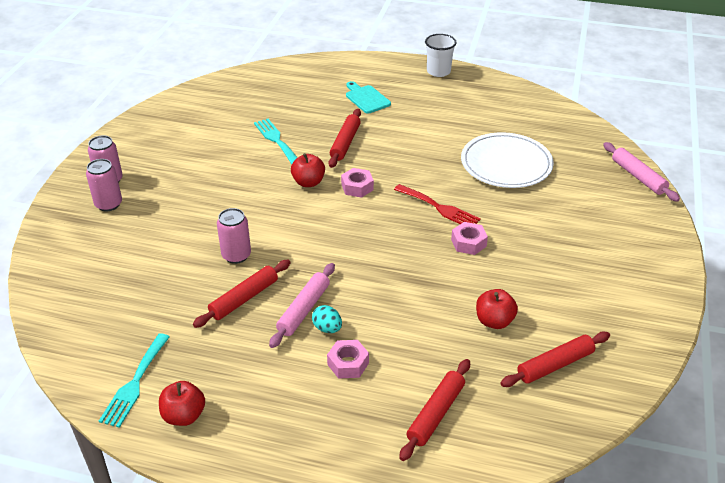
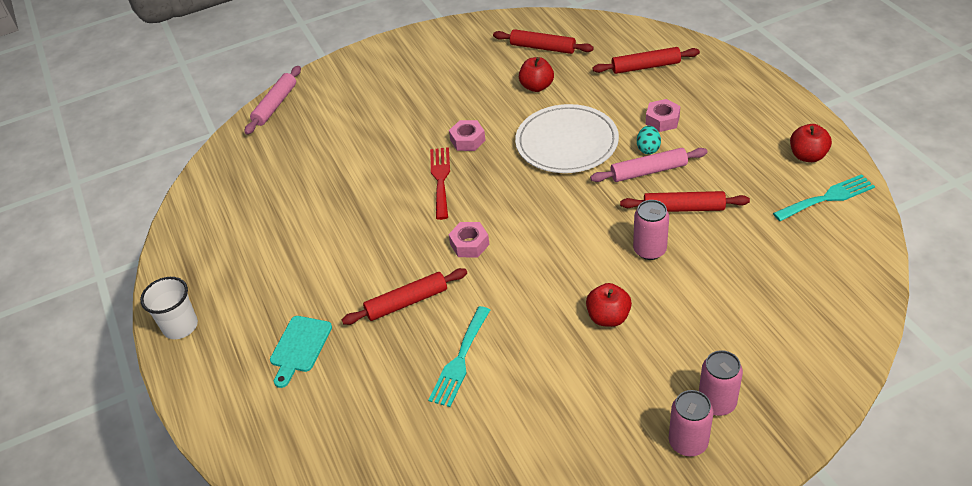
camera: 125 degrees left, 5 degrees up
(308, 182) = (501, 281): red apple -> red apple (608, 317)
(506, 164) = (330, 179): white plate -> white plate (566, 142)

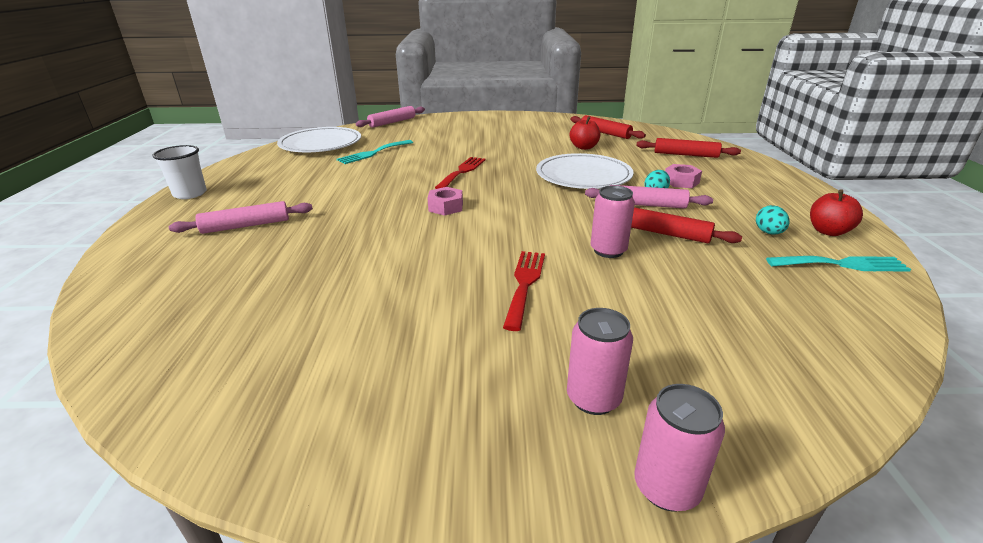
camera: 20 degrees right, 15 degrees down
(231, 183) = (321, 144): none -> white plate
(300, 347) = (246, 226): turquoise cutting board -> pink rolling pin
(407, 302) = (357, 224): red rolling pin -> none
(460, 360) = (354, 271): turquoise fork -> turquoise fork (373, 153)
(467, 140) = (504, 159): pink nut -> none
(608, 317) = (524, 284): red apple -> red fork
(688, 442) = (524, 427): pink can -> pink can (666, 487)
(763, 175) = (768, 233): none -> turquoise egg

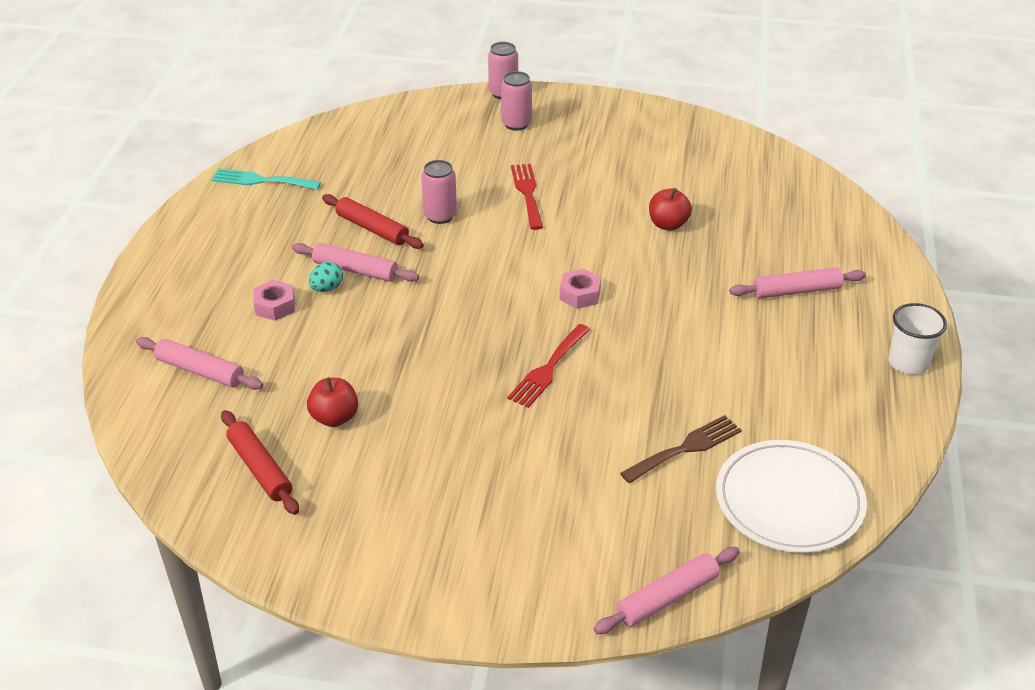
camera: 170 degrees left, 10 degrees up
(373, 153) = (686, 448): turquoise fork -> brown fork
(524, 284) = (527, 193): red fork -> red fork turned 150 degrees clockwise
(583, 176) = (387, 336): white plate -> none
(685, 155) = (200, 371): red rolling pin -> pink rolling pin
(768, 233) = (276, 218): turquoise egg -> none
(828, 231) = (220, 213): red apple -> red apple (668, 224)

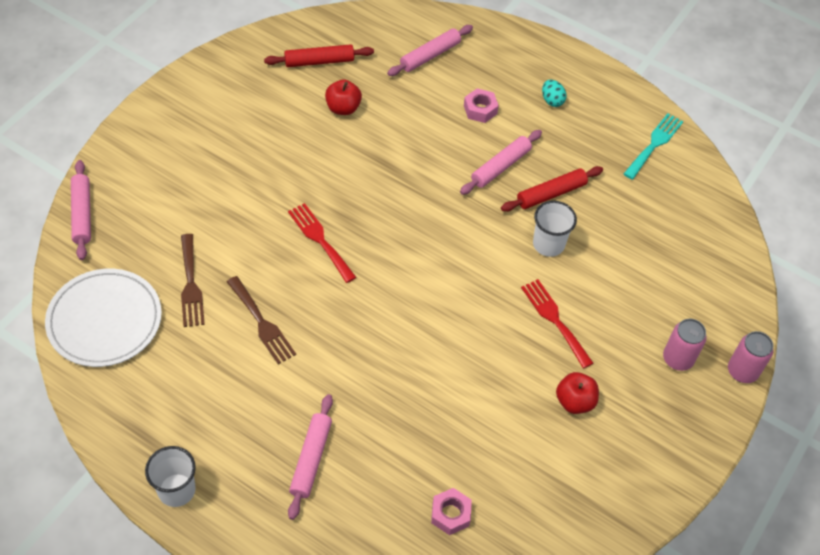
camera: 110 degrees right, 15 degrees up
(327, 288) = (486, 143): turquoise egg -> turquoise egg (552, 100)
(440, 216) = (548, 244): pink can -> white cup
(527, 193) = (554, 319): red fork -> red fork turned 135 degrees counterclockwise
(580, 294) = (393, 296): pink nut -> pink nut (450, 514)
(668, 224) = (455, 407): red apple -> red apple (574, 401)
(686, 374) = (262, 323): none -> brown fork

